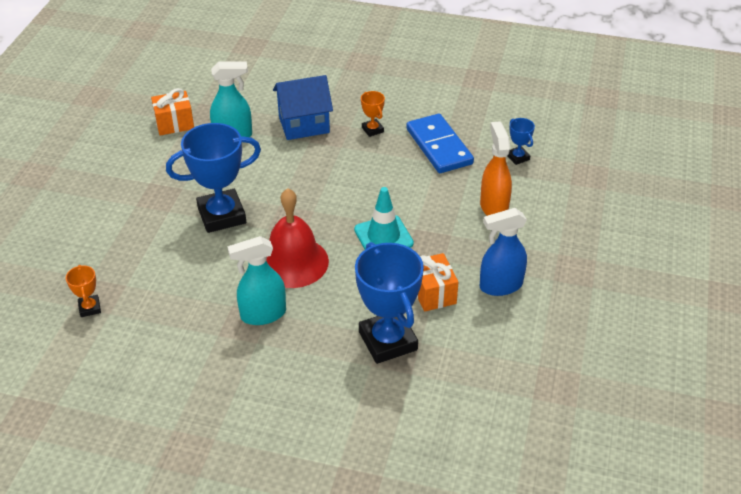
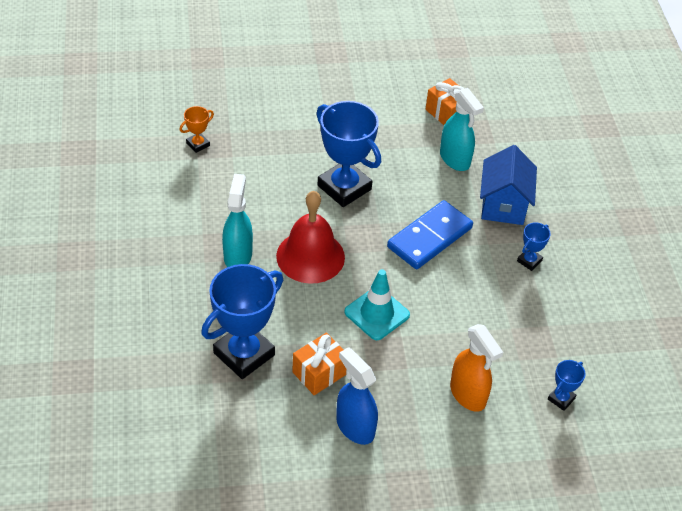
camera: 65 degrees right, 5 degrees up
(263, 314) = (238, 255): turquoise spray bottle -> turquoise spray bottle turned 45 degrees clockwise
(304, 125) = (503, 205): blue house -> blue house turned 45 degrees clockwise
(372, 130) = (529, 261): orange trophy -> blue trophy
(439, 146) = (537, 324): blue domino -> blue domino (430, 238)
(493, 207) = (468, 395): orange spray bottle -> orange spray bottle turned 90 degrees clockwise

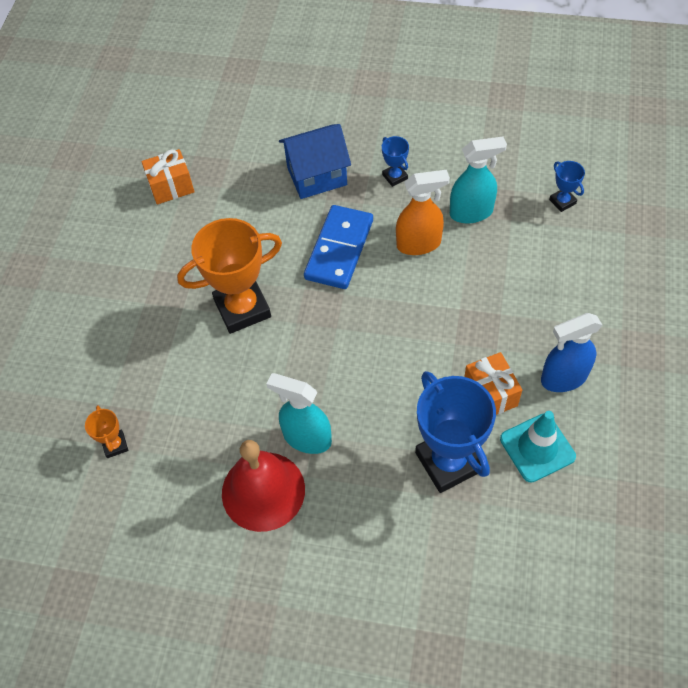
camera: 65 degrees left, 10 degrees up
(310, 256) = (331, 365): red bell -> red bell (263, 491)
(344, 187) = (242, 308): blue trophy -> orange trophy
(377, 313) = (426, 322): turquoise traffic cone -> turquoise traffic cone (537, 448)
(430, 238) = (339, 249): blue domino -> blue domino turned 45 degrees clockwise
(455, 159) = (240, 198): turquoise spray bottle -> turquoise spray bottle (471, 212)
(468, 395) = (543, 272): orange spray bottle -> orange spray bottle (419, 244)
(503, 205) = (317, 176): blue house -> blue house turned 45 degrees counterclockwise

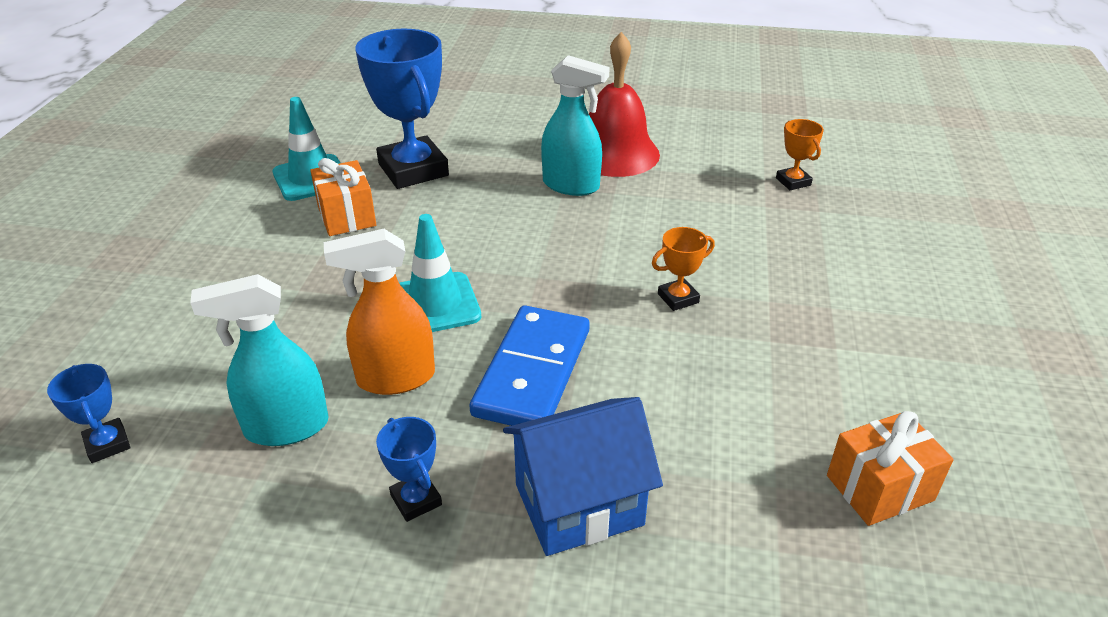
camera: 175 degrees right, 20 degrees down
(242, 308) = (678, 298): orange trophy -> orange trophy, size x0.45
(404, 301) = (435, 304): none -> turquoise traffic cone
(563, 378) = (249, 228): blue spray bottle -> none

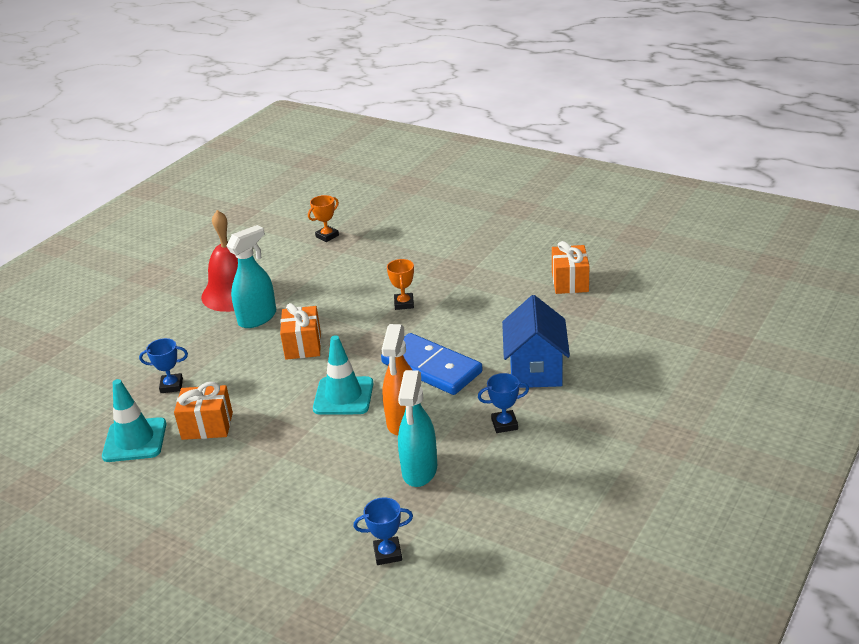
camera: 65 degrees left, 5 degrees down
(413, 170) = (171, 386): blue trophy -> blue trophy, size x0.45
(531, 237) = (303, 345): none -> orange gift
(793, 182) = (327, 236): orange trophy -> orange trophy turned 45 degrees counterclockwise

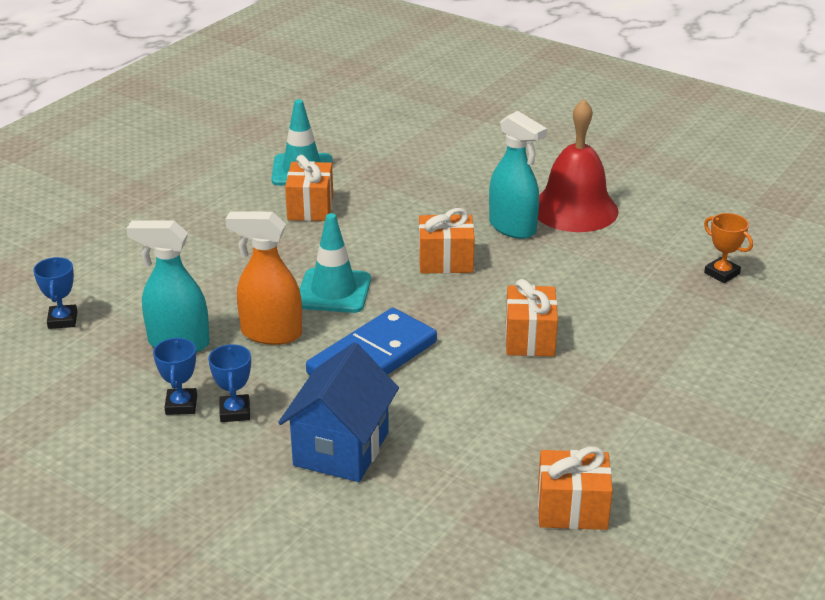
camera: 90 degrees right, 0 degrees up
(171, 386) = (388, 182): blue trophy -> blue trophy (181, 405)
(404, 304) = (529, 338): orange trophy -> orange gift
(535, 370) = (341, 449): blue house -> blue house turned 75 degrees counterclockwise

